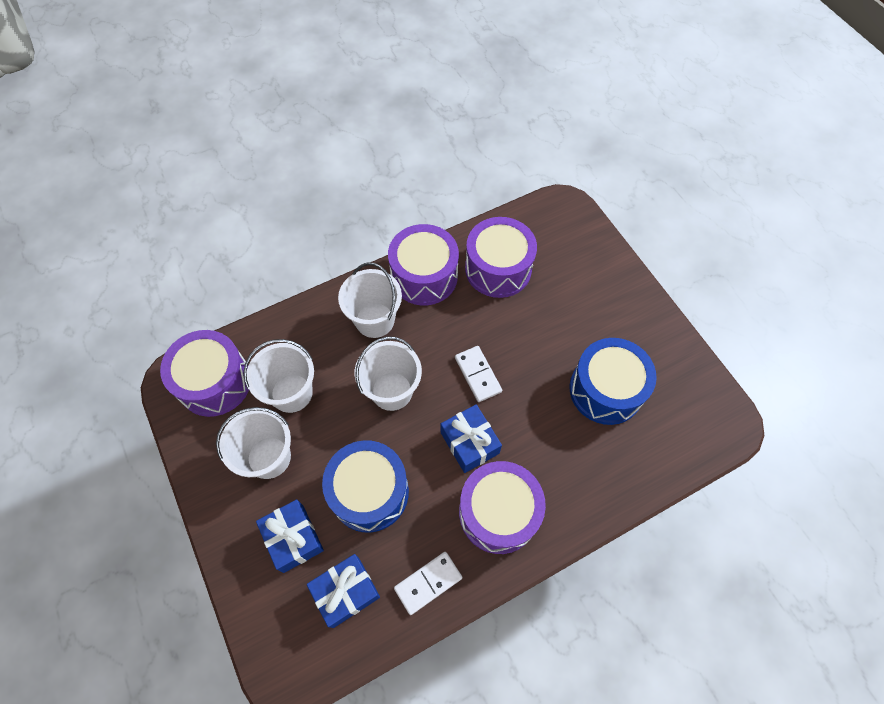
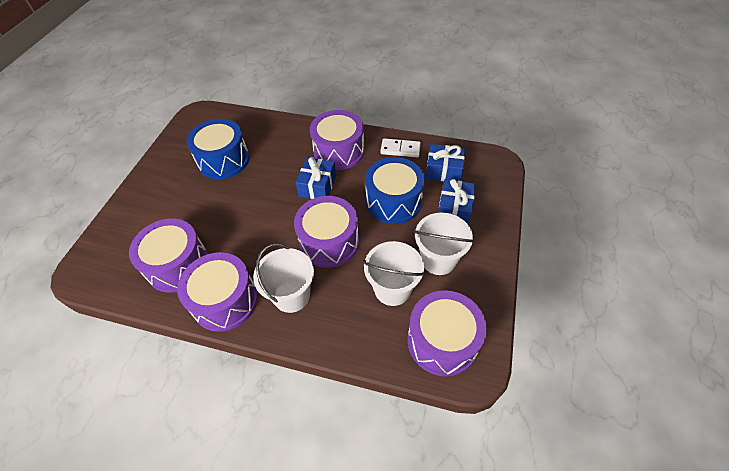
camera: 135 degrees left, 10 degrees down
(392, 391) = (329, 242): white bucket -> purple drum
(478, 374) = (272, 213): white domino -> none

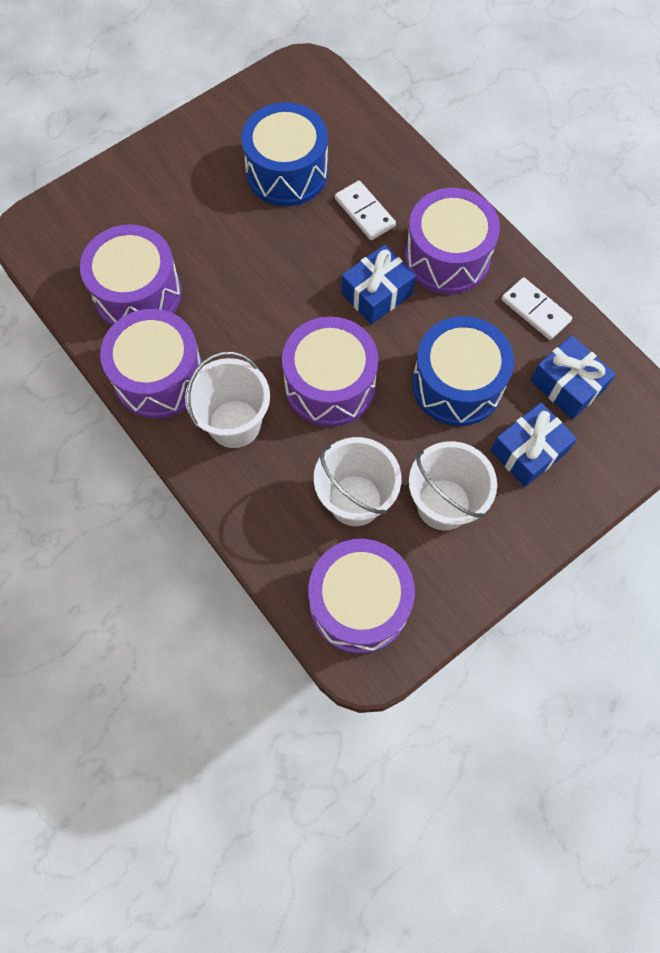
camera: 35 degrees right, 15 degrees up
(280, 155) = (364, 212): none -> white domino

